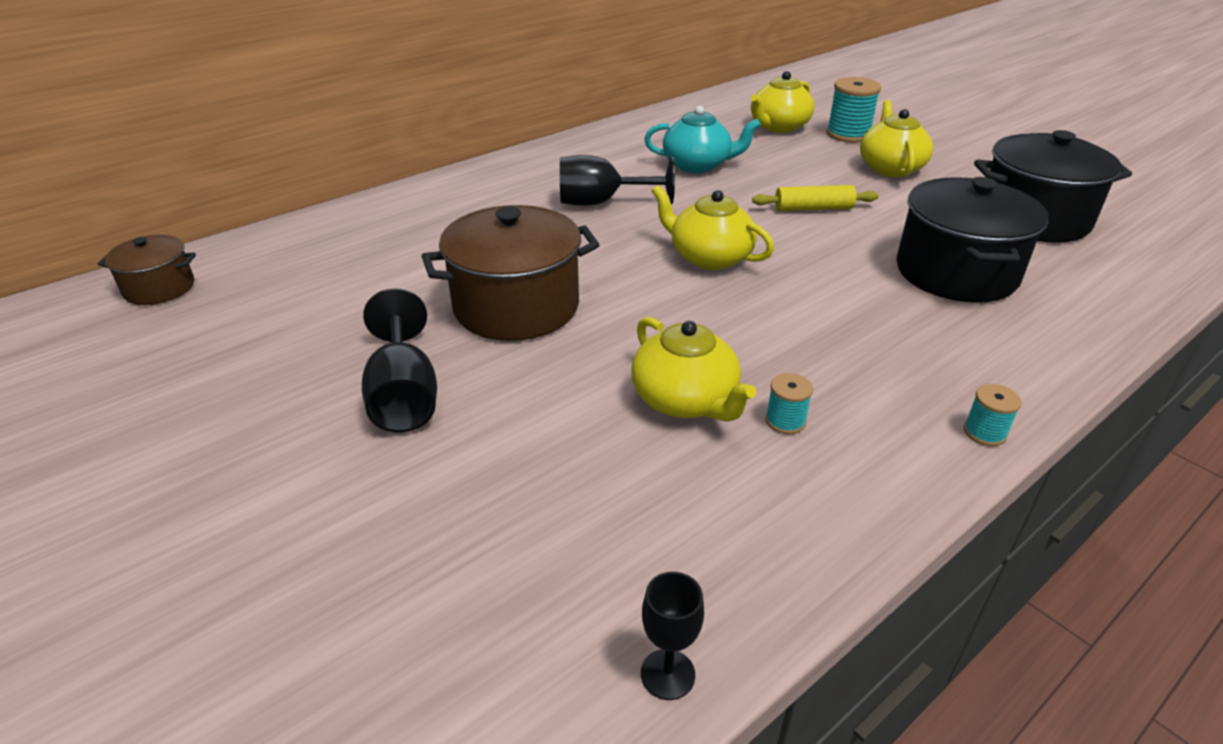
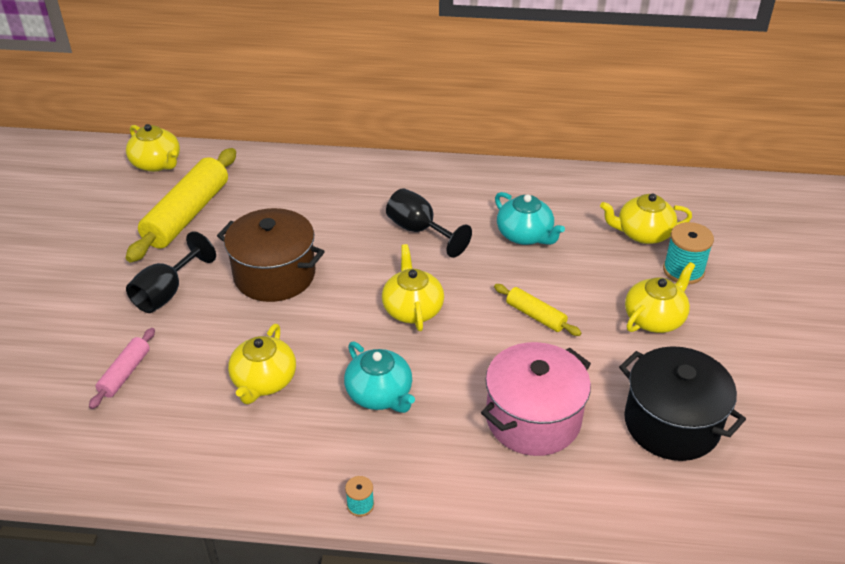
camera: 45 degrees right, 5 degrees up
(159, 288) = (157, 163): brown pot -> yellow teapot
(297, 312) = (187, 215): none -> yellow rolling pin
(497, 512) = (125, 373): none -> pink rolling pin
(667, 674) = (87, 478): black goblet -> none
(785, 421) = (286, 425): turquoise spool -> none
(814, 335) = (380, 394): none -> turquoise teapot
(956, 273) = (533, 419): black pot -> pink pot

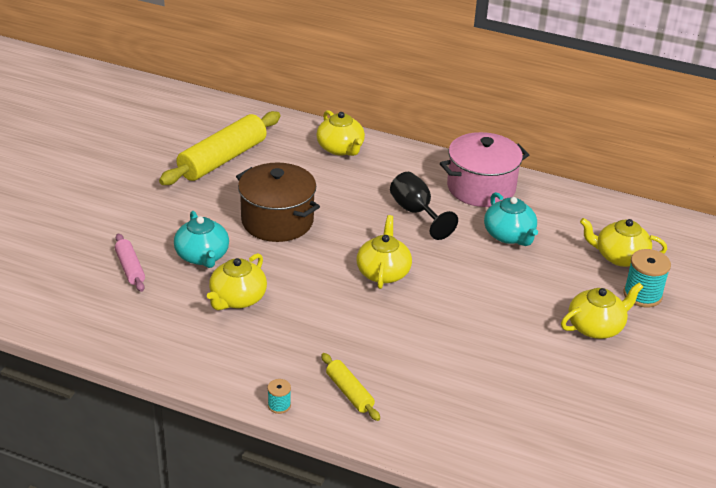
camera: 15 degrees right, 5 degrees down
(125, 373) = (130, 268): pink rolling pin -> pink rolling pin turned 60 degrees counterclockwise
(157, 163) = (212, 113): yellow teapot -> yellow teapot (340, 148)
(167, 293) = (184, 216): black goblet -> none
(380, 394) = (328, 330): turquoise teapot -> turquoise teapot (202, 256)
(533, 419) = (449, 378): pink pot -> pink pot (481, 188)
(535, 316) = (488, 301): yellow rolling pin -> yellow rolling pin (349, 392)
(672, 423) = (570, 410): black pot -> none

